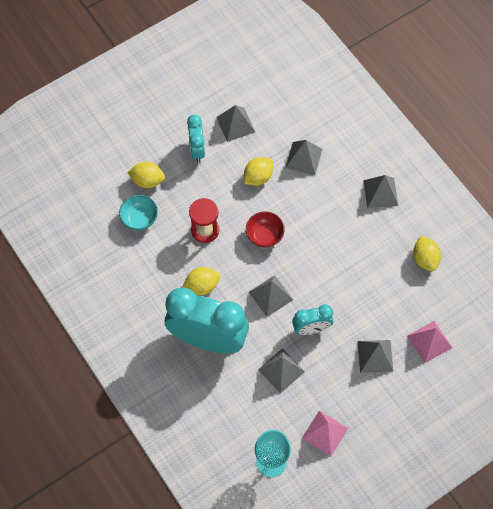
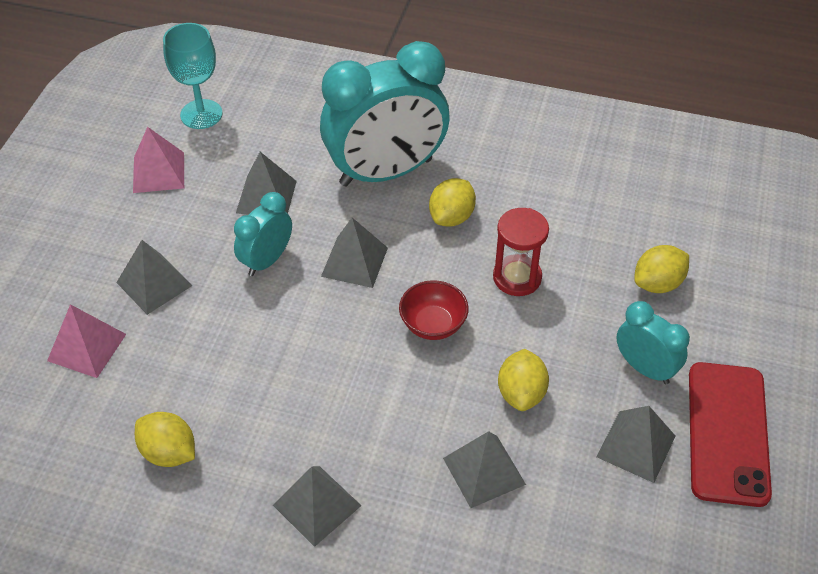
camera: 140 degrees right, 15 degrees down
(139, 219) = (611, 235): turquoise bowl -> none
(195, 103) = (727, 433): none -> red phone

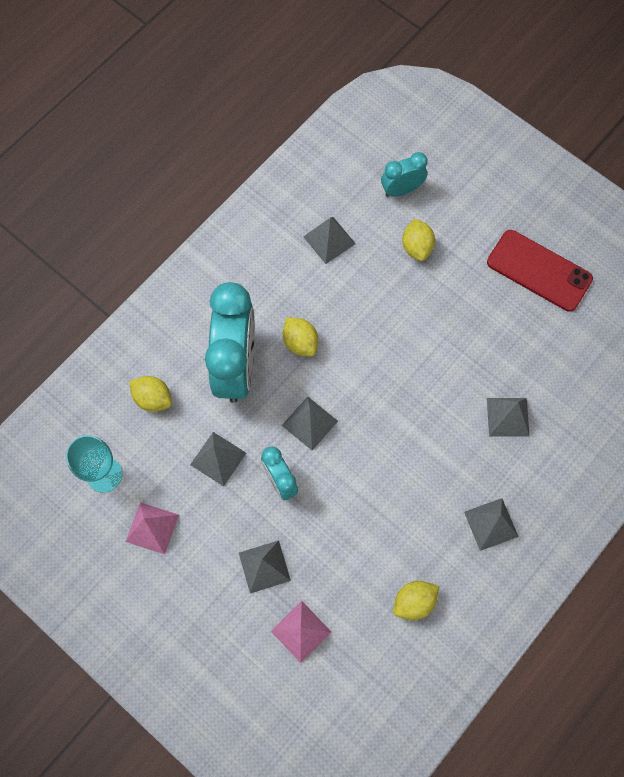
camera: 65 degrees left, 20 degrees up
(433, 324) = (386, 396): red bowl -> none
(517, 277) = (372, 327): red hourglass -> none
(521, 393) = (462, 369): yellow lemon -> yellow lemon (153, 398)
(636, 446) = (526, 324): grey pyramid -> grey pyramid (329, 240)
(645, 368) = (476, 290): turquoise clock -> turquoise clock (401, 190)

